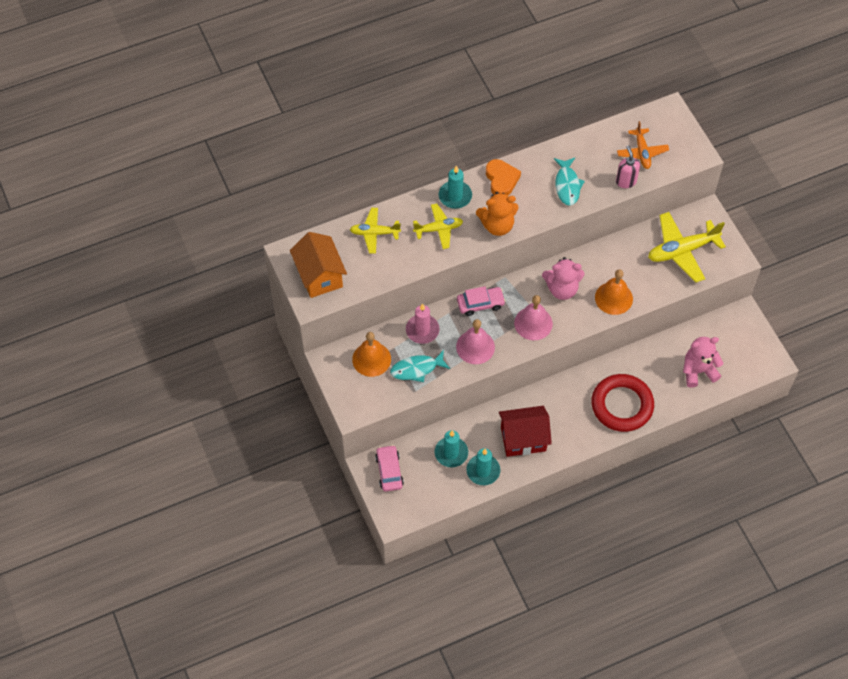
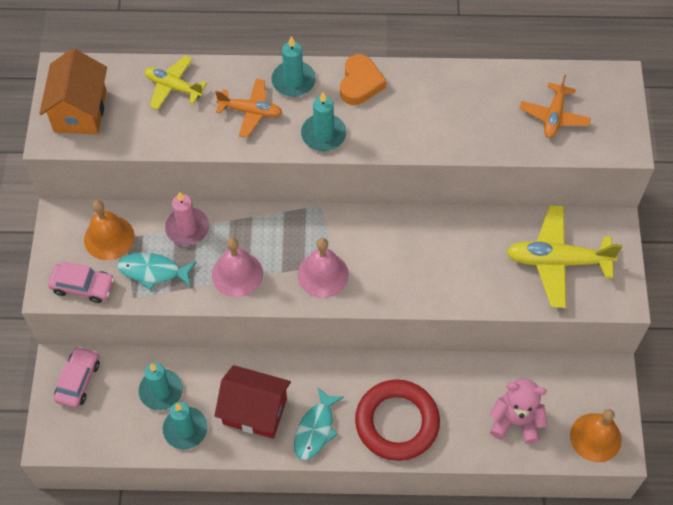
camera: 25 degrees right, 0 degrees up
(438, 229) = (250, 111): yellow plane -> orange plane
(480, 304) = (273, 225): pink car -> pink car (83, 286)
(497, 225) = (323, 134): orange teddy bear -> turquoise candle
(562, 289) = (381, 247): pink teddy bear -> none
(567, 185) = (437, 120): turquoise fish -> turquoise fish (315, 429)
(613, 298) = (439, 284): orange bell -> orange bell (595, 437)
(626, 181) = (513, 143): pink soap dispenser -> none

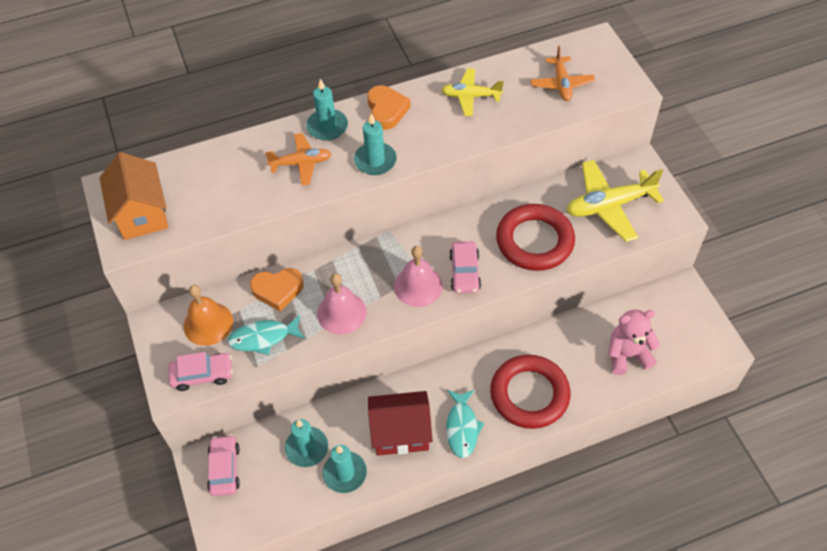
camera: 20 degrees left, 5 degrees down
(173, 87) = (221, 166): yellow plane -> yellow plane (471, 96)
(187, 228) = (278, 290): pink candle -> orange heart
(375, 277) = (465, 272): none -> pink car
(461, 271) = (534, 241): none -> red ring
(595, 437) = (698, 343): orange bell -> none

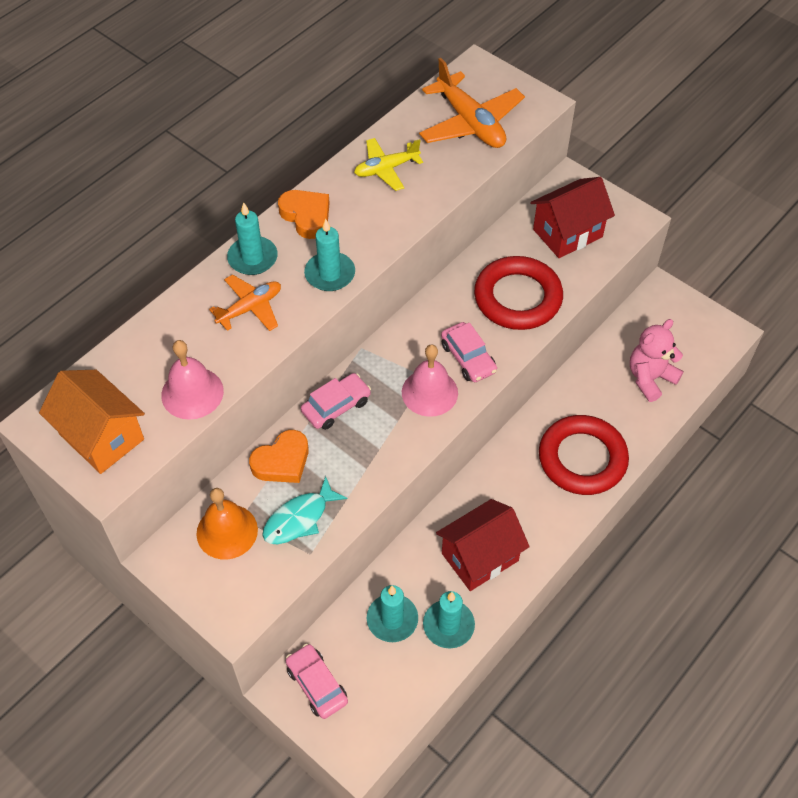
camera: 30 degrees left, 0 degrees up
(202, 375) = (257, 588): pink car -> pink car (336, 406)
(341, 312) = (367, 454): pink bell -> pink bell (192, 393)
(462, 427) = (537, 522): turquoise fish -> none
(561, 84) = (470, 123): orange plane -> orange plane, size x1.63
(609, 205) = (567, 233): yellow plane -> red house

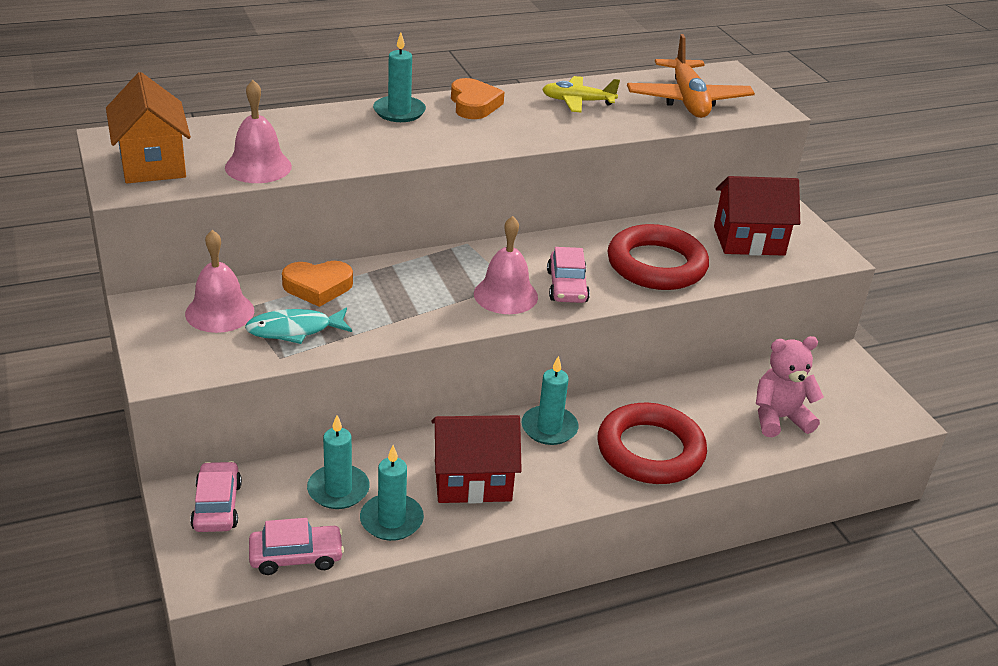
camera: 25 degrees right, 20 degrees down
(227, 531) = (219, 312): orange bell -> pink bell
(250, 308) = (364, 137): orange plane -> none
(330, 274) = (459, 142): turquoise candle -> turquoise candle (549, 428)
(336, 406) = (405, 271): pink car -> pink car (296, 556)

